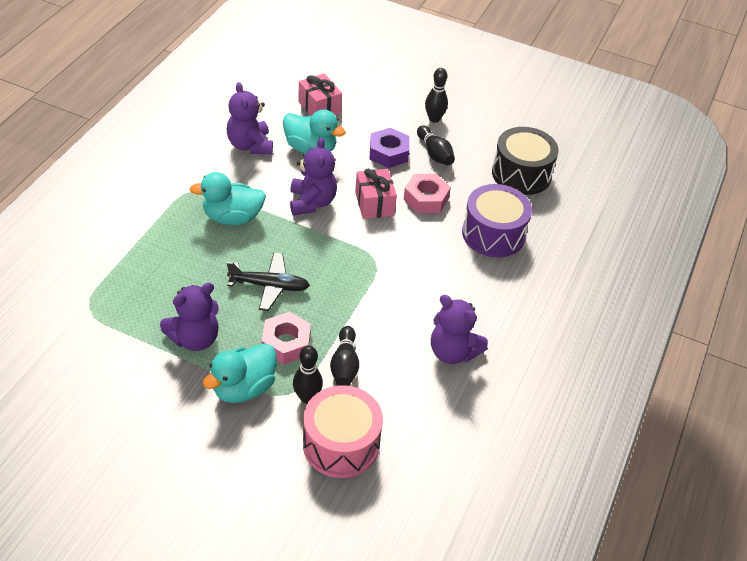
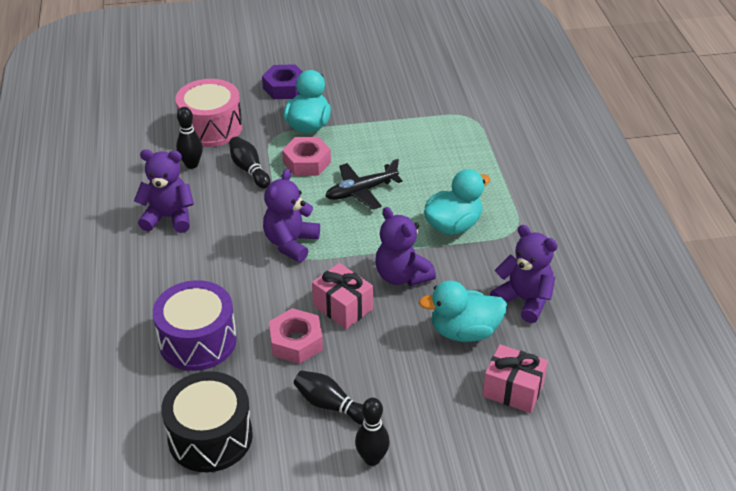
camera: 150 degrees right, 5 degrees down
(195, 339) = (375, 134): purple teddy bear -> purple teddy bear (291, 243)
(307, 397) = (259, 140): black bowling pin -> black bowling pin (191, 164)
(388, 153) = (381, 375): purple nut -> purple nut (284, 88)

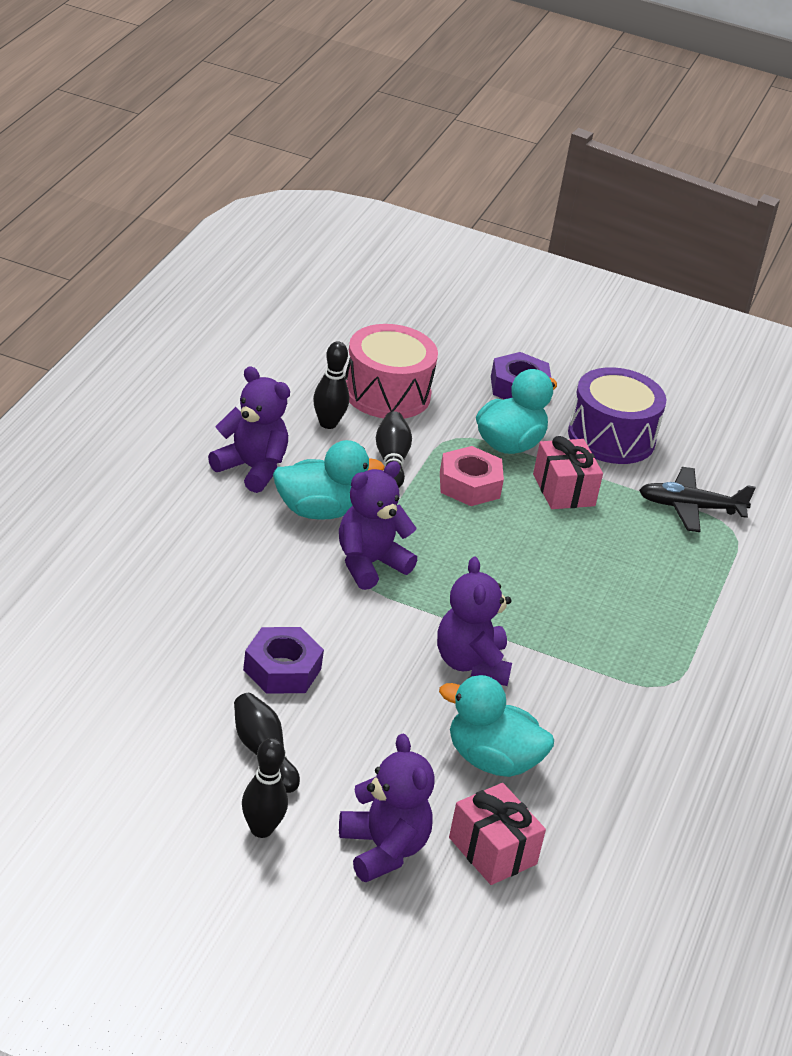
camera: 25 degrees right, 5 degrees down
(198, 341) = (173, 612): purple drum -> purple drum (611, 437)
(210, 437) = (104, 713): black drum -> none
(296, 342) = (282, 669): pink nut -> purple nut
(343, 307) = (369, 661): pink gift -> pink gift (564, 490)
(361, 191) = (507, 548): black plane -> black plane (690, 508)
(453, 225) = (589, 641): turquoise duck -> turquoise duck (318, 511)
(524, 300) = (600, 766): purple teddy bear -> purple teddy bear (383, 850)

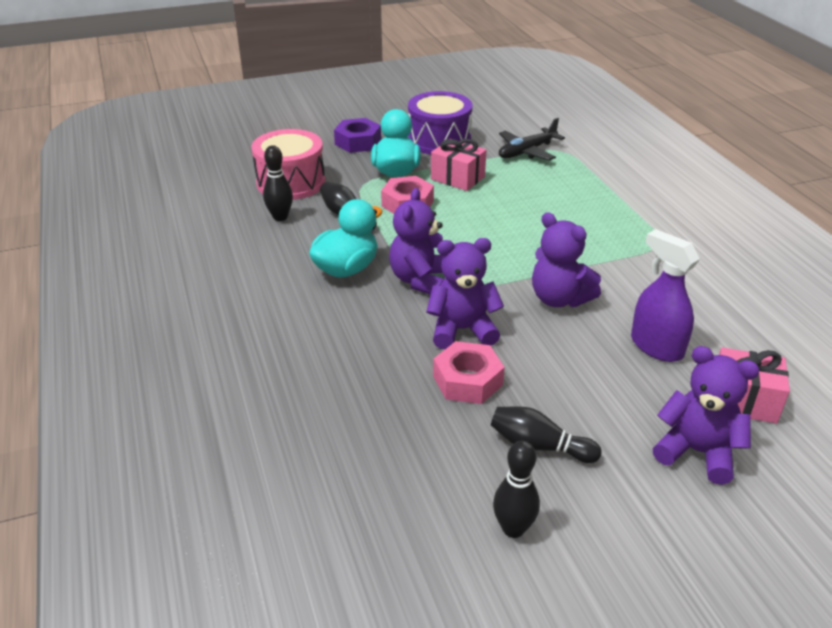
camera: 35 degrees left, 0 degrees up
(251, 469) = (270, 269): purple teddy bear -> purple teddy bear (462, 330)
(261, 829) = (617, 502): black bowling pin -> black bowling pin (513, 528)
(282, 669) = (467, 380): purple nut -> pink nut
(492, 760) = (656, 346): turquoise duck -> purple spray bottle

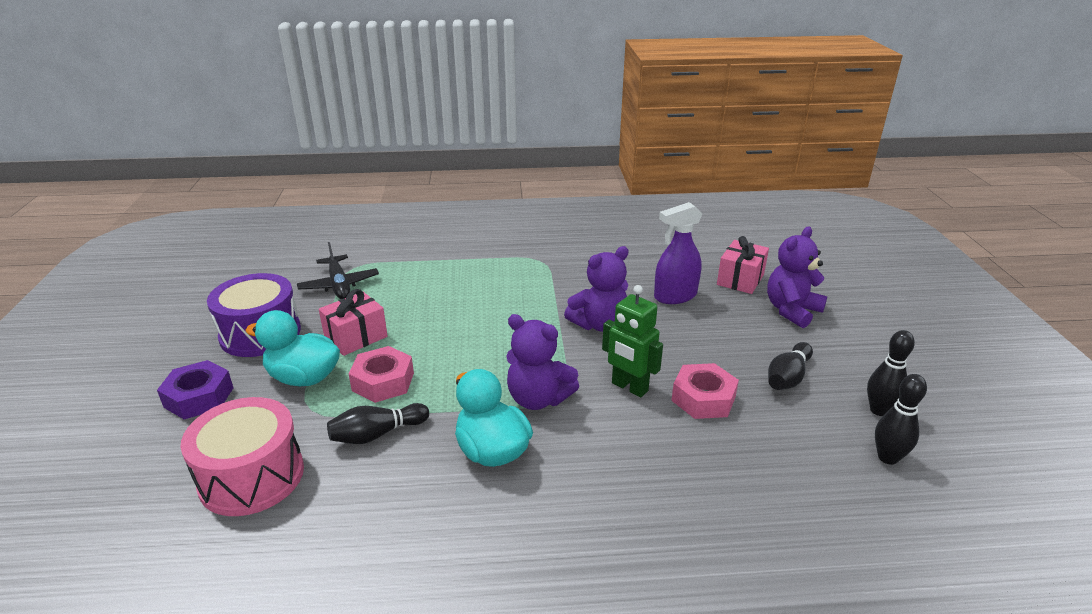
camera: 75 degrees left, 5 degrees down
(280, 217) = (337, 498): black bowling pin -> black bowling pin (887, 457)
(462, 330) = (629, 387): purple teddy bear -> green robot

